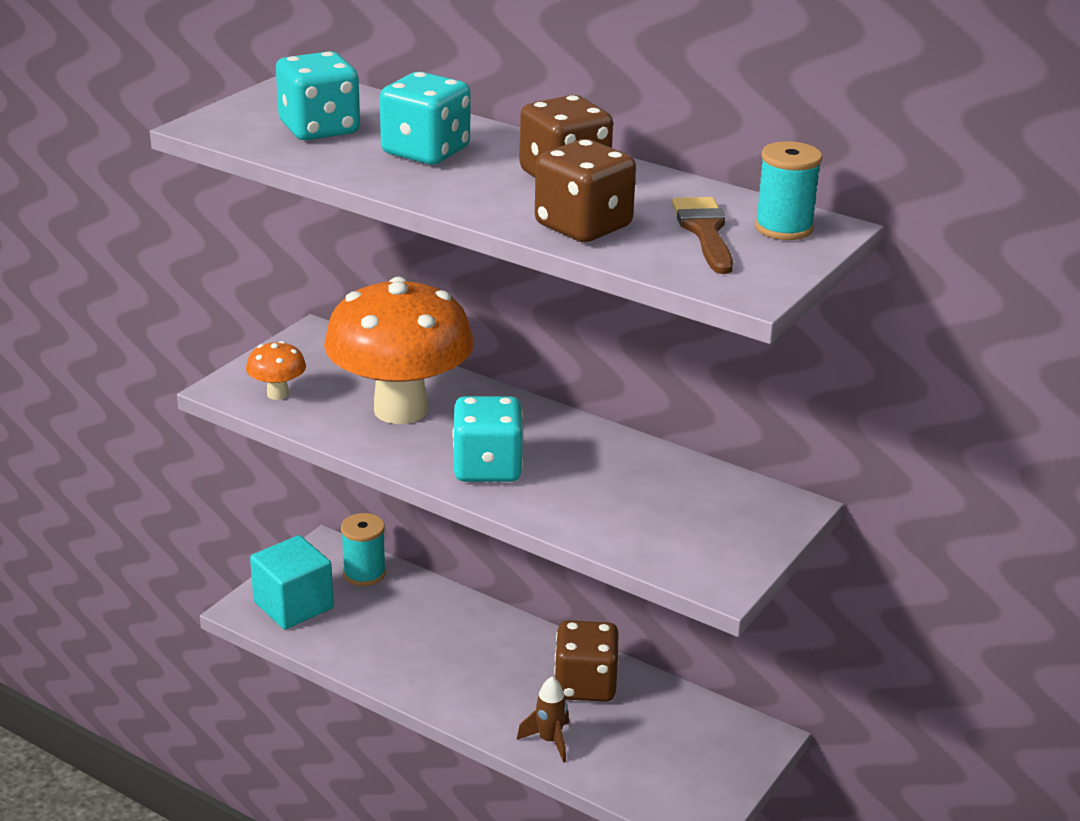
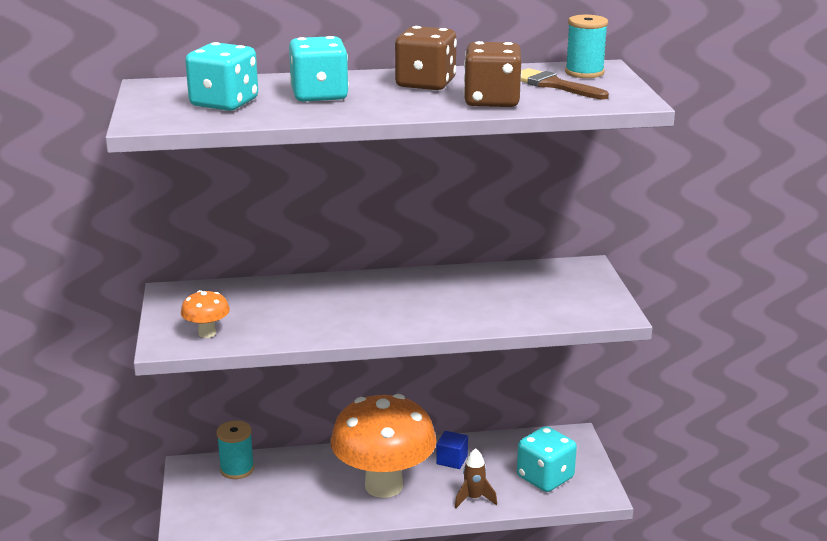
camera: 40 degrees left, 5 degrees down
(293, 605) = (216, 510): turquoise cube -> none
(400, 410) = (302, 309): orange mushroom -> orange mushroom (384, 486)
(487, 468) = (406, 316): turquoise dice -> turquoise dice (545, 477)
(585, 685) = (452, 460): brown dice -> blue cube

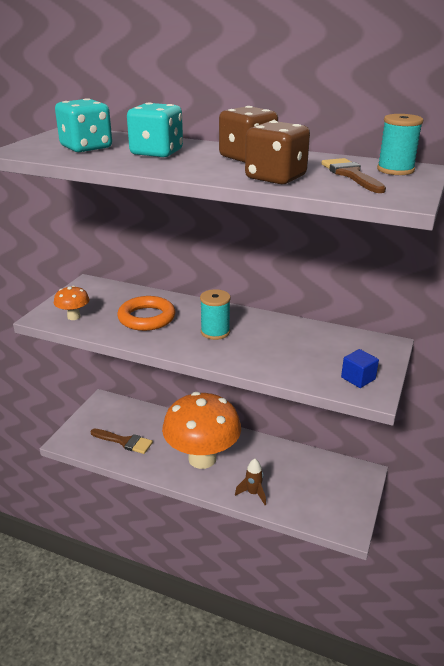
camera: 30 degrees right, 5 degrees up
(237, 469) = (127, 412): turquoise spool -> turquoise spool (215, 332)
(268, 502) = (124, 441): none -> brown brush
(301, 310) = (146, 318): none -> orange ring
(452, 460) = (262, 457): blue cube -> blue cube (358, 378)
(545, 477) = (317, 498): turquoise dice -> none

